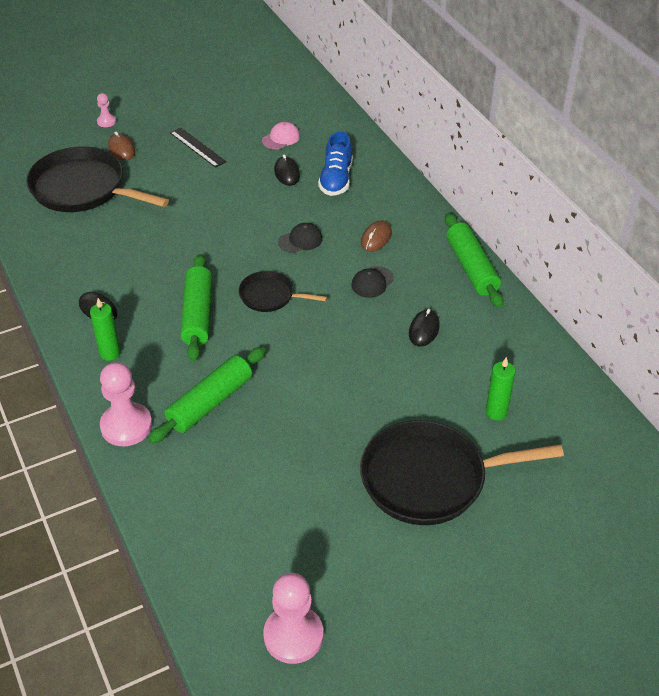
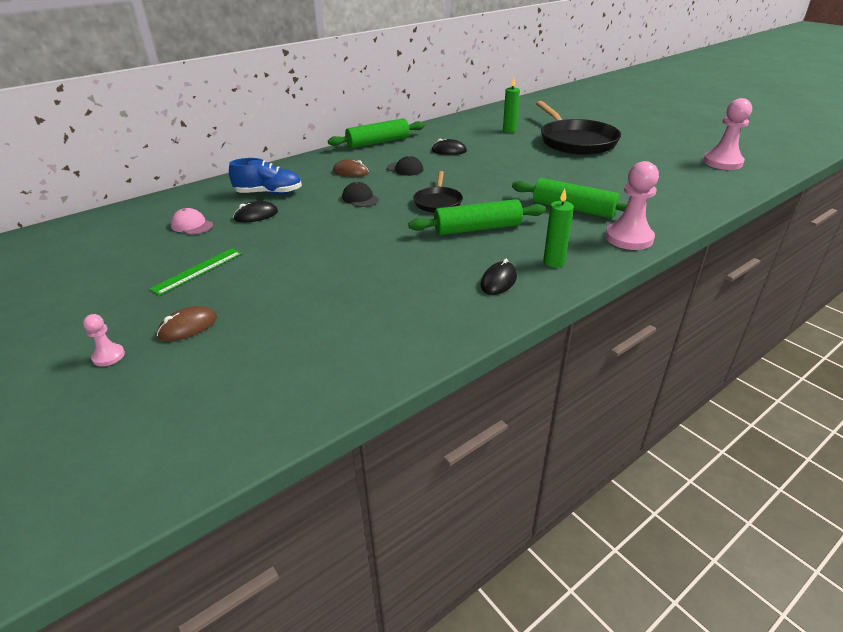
camera: 100 degrees left, 10 degrees down
(83, 188) = (279, 341): black pan -> none
(197, 147) = (197, 271): black ruler -> green ruler

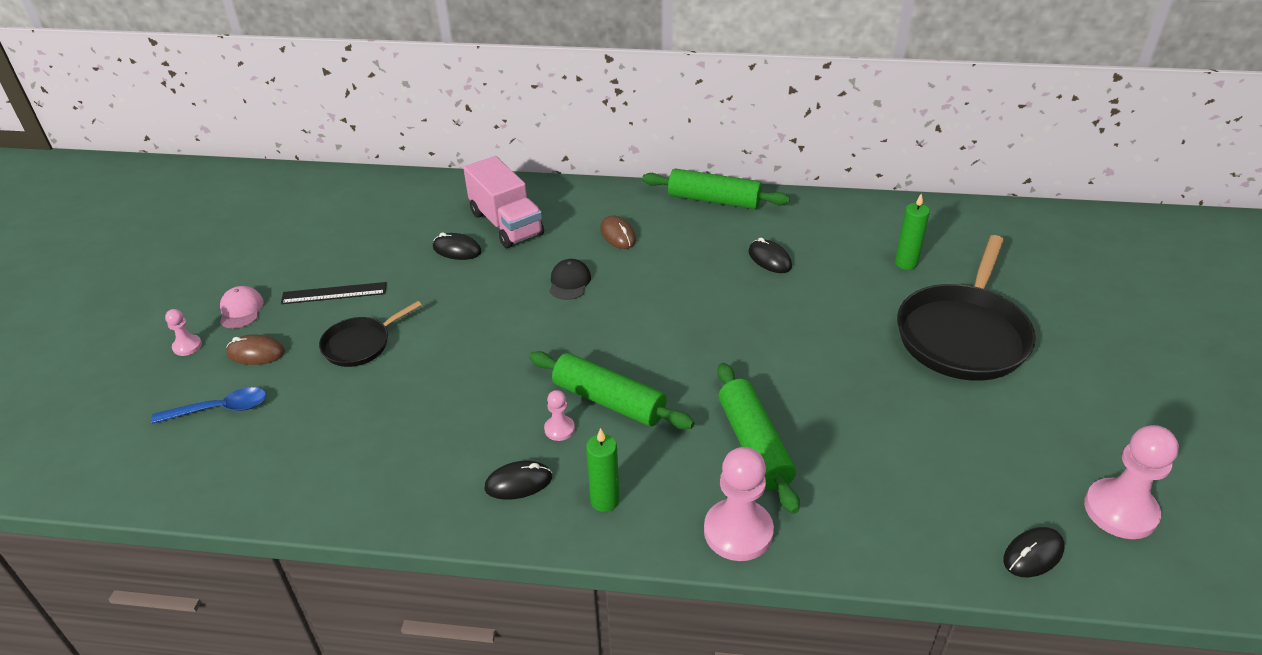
camera: 45 degrees right, 5 degrees up
(192, 225) = (398, 231): pink cap -> pink cap (241, 310)
(197, 271) = (334, 293): green ruler -> black ruler
(215, 369) = (219, 409): none -> blue spoon
(269, 193) = (506, 224): blue shoe -> pink truck
(405, 169) = (677, 262): black cap -> none
(438, 202) = (631, 336): black pan -> black pan (360, 344)
(475, 251) = (559, 429): none -> pink pawn
(727, 187) = (1033, 554): none -> black mouse

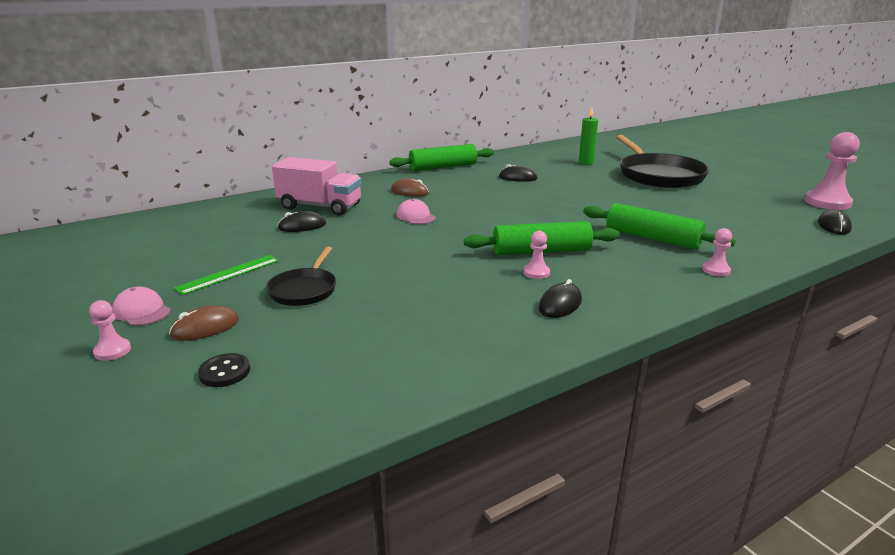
camera: 40 degrees left, 15 degrees down
(219, 409) = (225, 372): blue spoon -> black button
(334, 293) = (228, 274): black ruler -> green ruler
(569, 282) = (416, 216): black cap -> pink cap
(605, 501) = (626, 289): green candle -> none
(738, 532) = (716, 270): pink pawn -> pink pawn, size x0.49

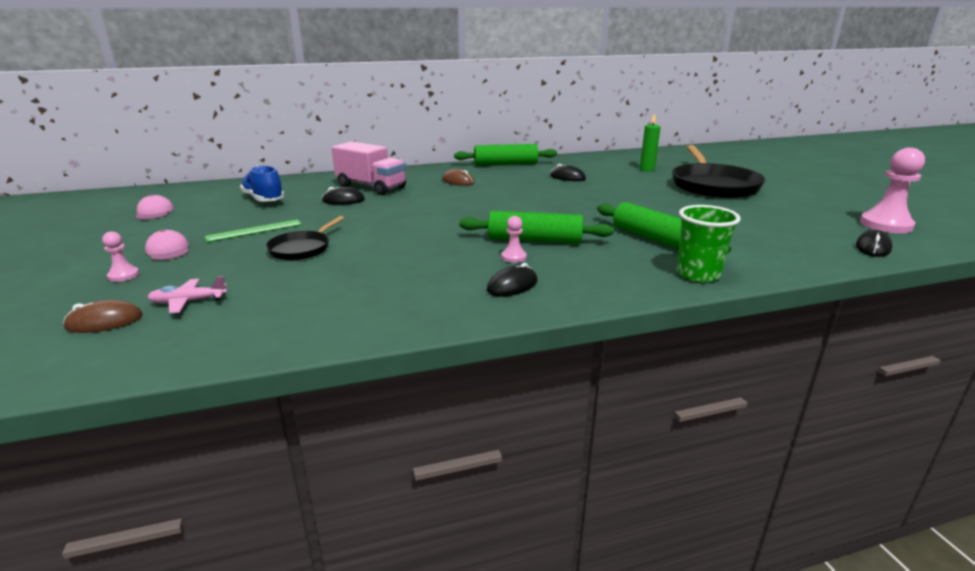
camera: 15 degrees right, 0 degrees up
(205, 328) = (202, 267): brown mouse -> brown mouse (104, 322)
(206, 234) = (264, 199): none -> blue shoe
(225, 372) = (188, 301): black button -> pink plane
(416, 216) = (445, 201): pink cap -> pink cap (154, 212)
(716, 270) = (698, 274): pink pawn -> green cup

